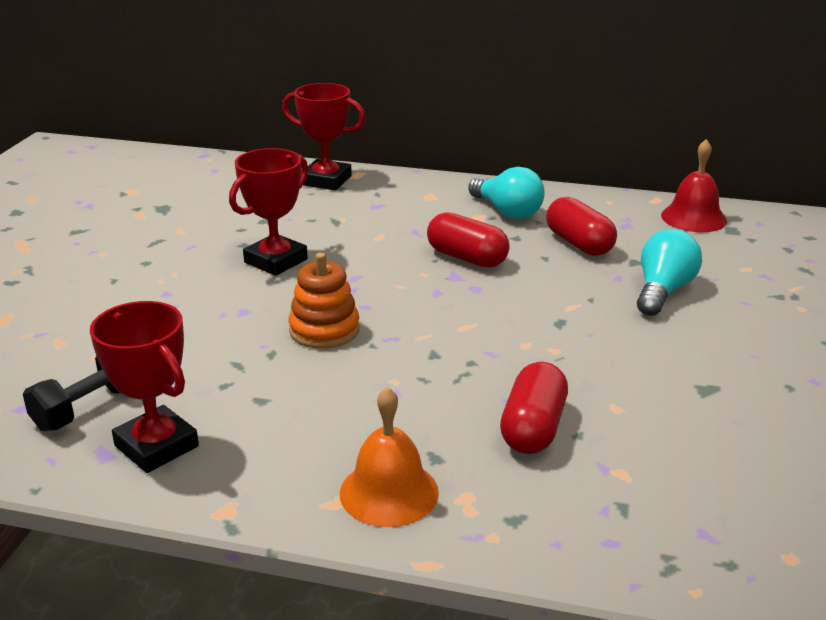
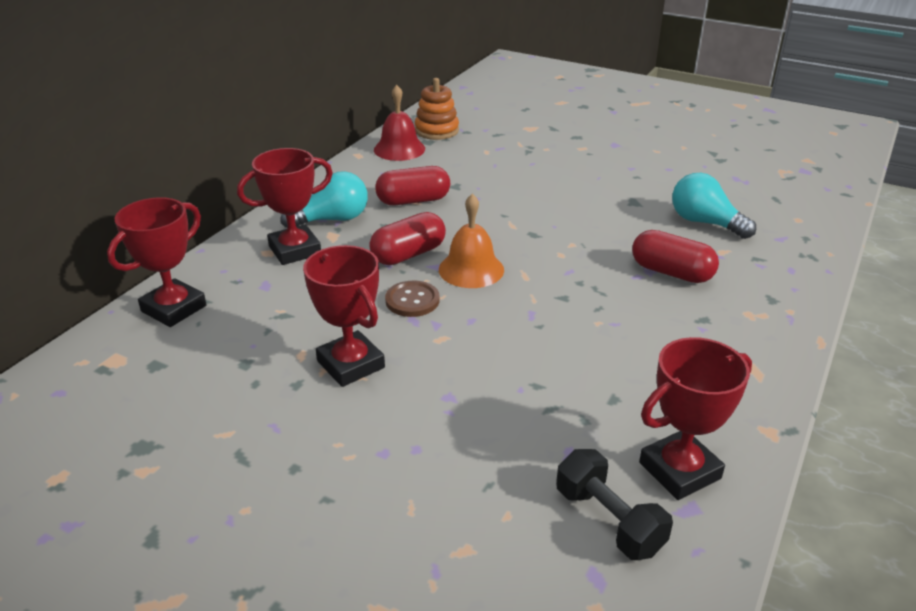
camera: 75 degrees left, 5 degrees up
(324, 330) = (505, 349): orange stacking toy -> orange stacking toy (436, 131)
(385, 272) = (412, 300): none -> brown button
(389, 492) = (745, 346): orange bell -> orange bell (471, 269)
(440, 206) = (295, 250): none -> red trophy
(663, 291) = (505, 186): turquoise light bulb -> turquoise light bulb (705, 223)

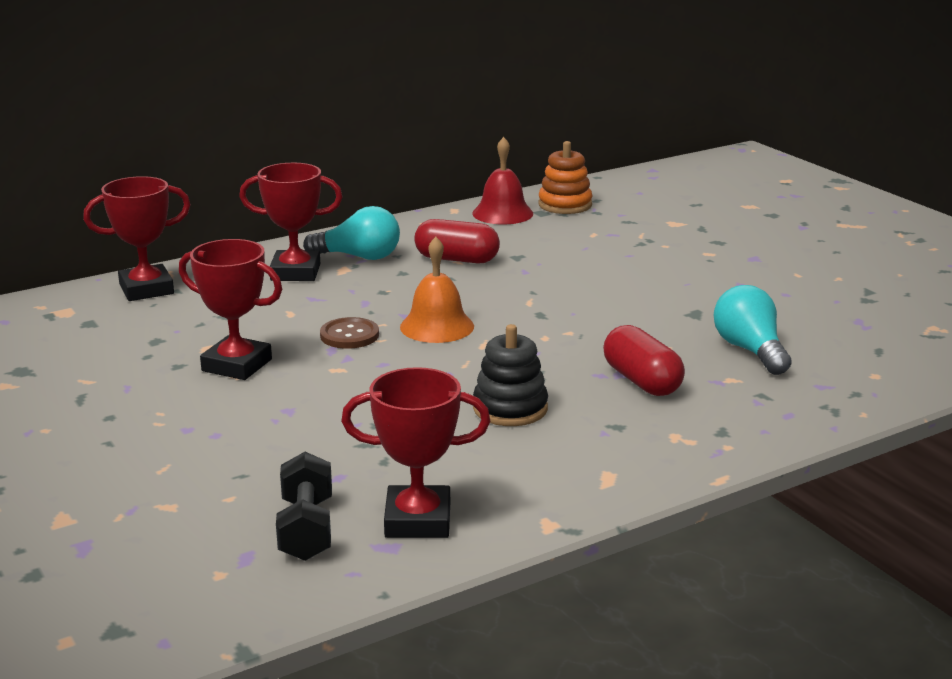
camera: 30 degrees right, 10 degrees down
(351, 364) = (237, 365): red trophy -> red trophy turned 60 degrees counterclockwise
(408, 254) = (393, 300): red capsule -> none
(615, 330) = (510, 408): none -> black stacking toy

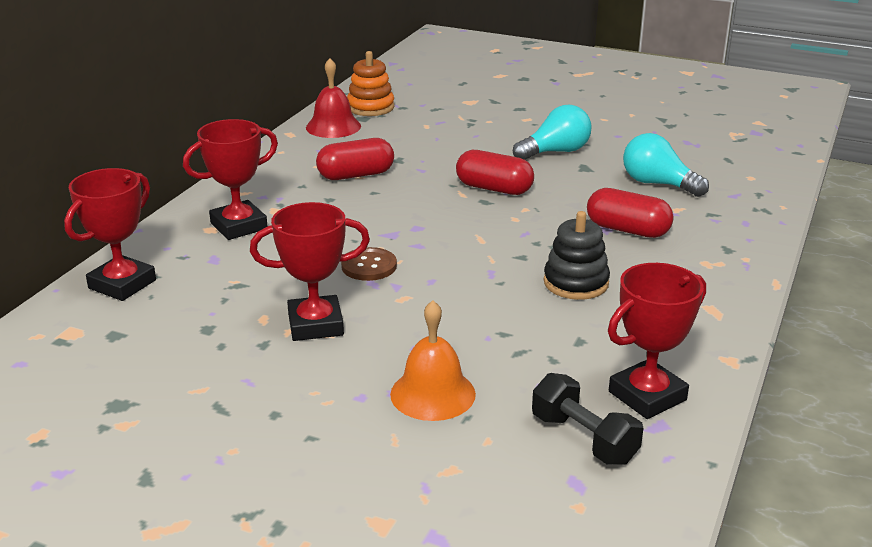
camera: 35 degrees left, 5 degrees up
(359, 257) = (273, 196): turquoise light bulb -> turquoise light bulb (555, 152)
(437, 326) = (425, 236): orange bell -> orange bell (433, 394)
(567, 306) = (494, 189): none -> red capsule

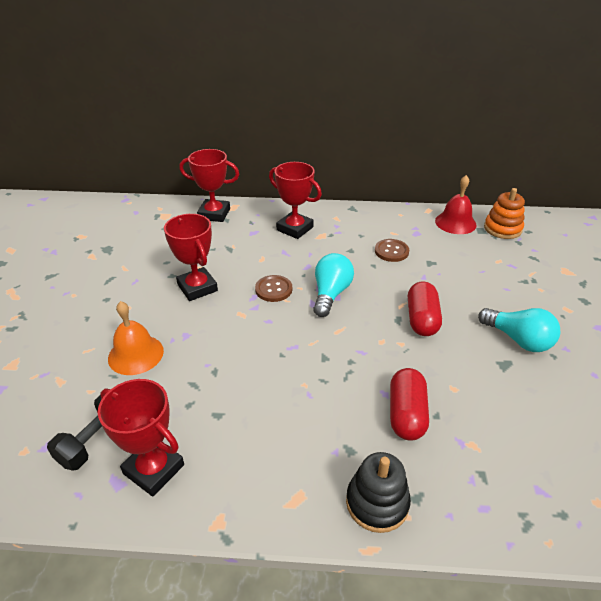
camera: 70 degrees right, 10 degrees up
(356, 175) = (391, 251): red capsule -> brown button
(576, 283) = (300, 396): black stacking toy -> black stacking toy (377, 503)
(658, 184) = (514, 422): turquoise light bulb -> turquoise light bulb (330, 294)

